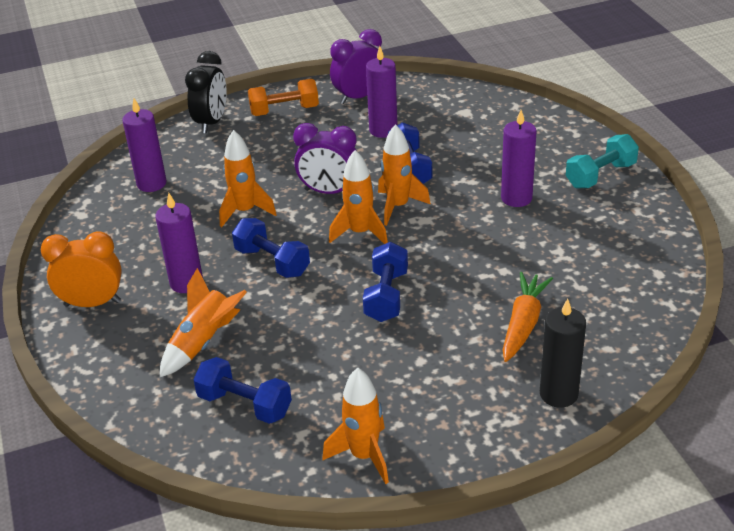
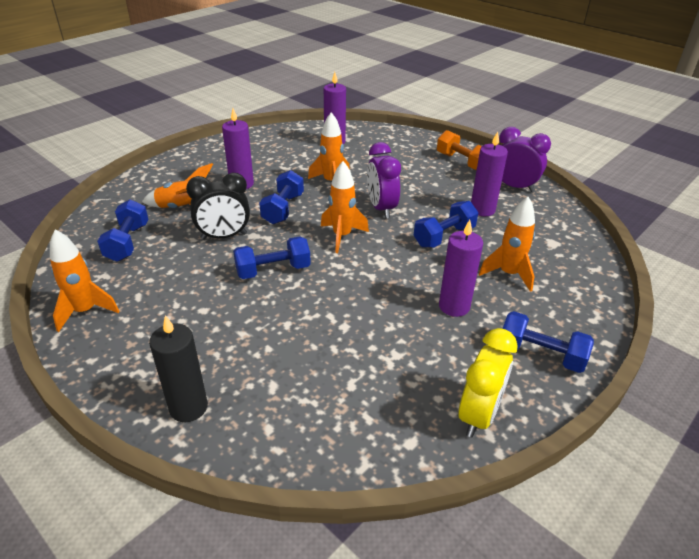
camera: 60 degrees right, 0 degrees up
(92, 303) = (205, 160): orange clock -> none
(211, 122) = (419, 141): black clock -> black clock (224, 236)
(398, 206) = (389, 245): orange rocket -> orange rocket (508, 274)
(523, 323) = (277, 358): orange carrot -> none
(600, 175) = (540, 354): turquoise dumbbell -> blue dumbbell
(647, 230) = (478, 415): none -> yellow clock

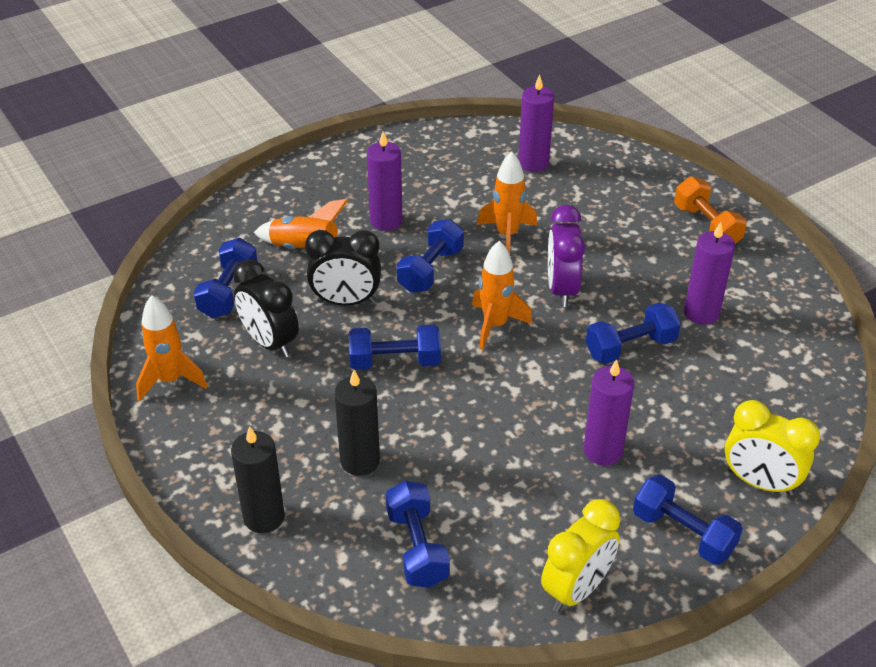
camera: 15 degrees right, 5 degrees up
(168, 272) = (269, 342): none -> black clock
(264, 346) = (360, 461): none -> black candle
(333, 407) = (417, 547): none -> blue dumbbell
(508, 274) = (693, 418): orange rocket -> none
(514, 186) = (765, 281): purple clock -> none
(576, 309) = (759, 482): none -> yellow clock

